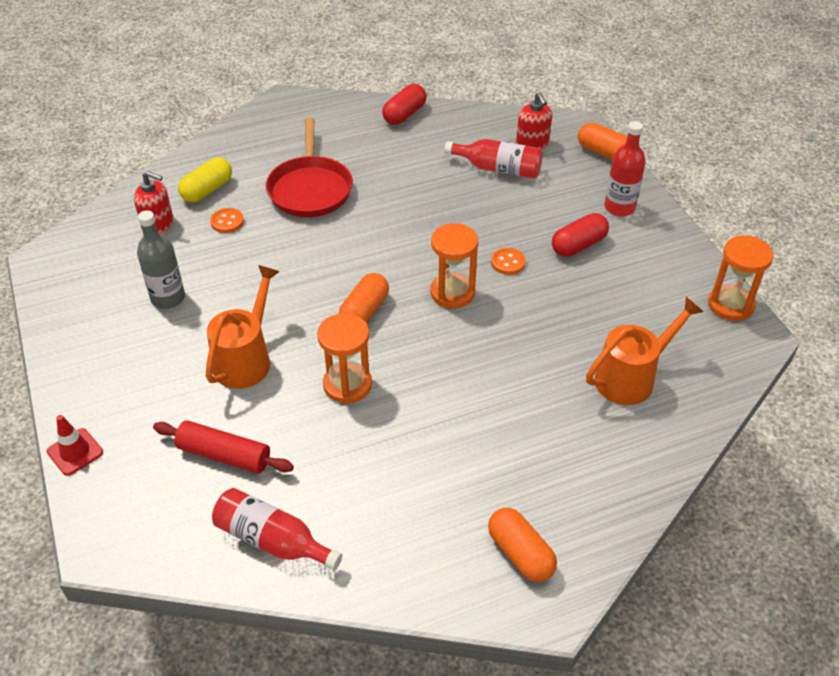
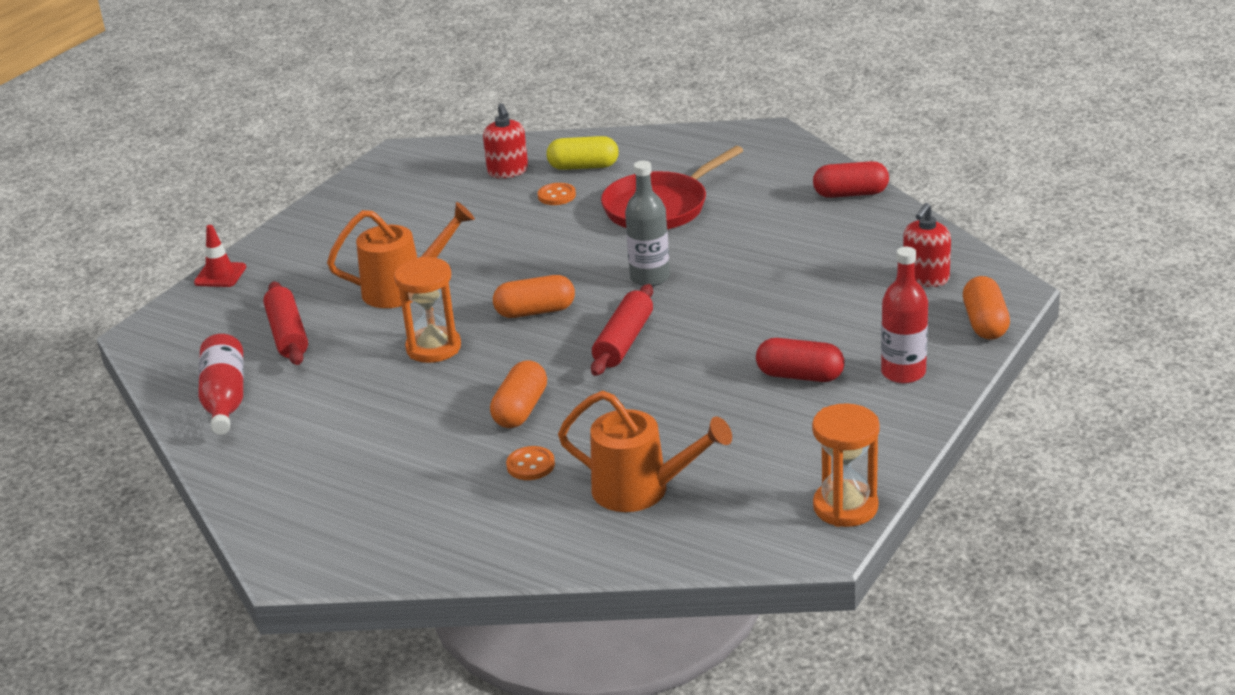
camera: 55 degrees right, 15 degrees down
(168, 298) = (428, 221): grey bottle -> grey bottle (650, 277)
(452, 292) = (623, 341): orange hourglass -> red rolling pin
(498, 169) = (850, 279): red bottle -> none
(508, 262) = (711, 349): orange button -> orange button (530, 465)
(520, 553) = (338, 524): orange capsule -> orange capsule (520, 410)

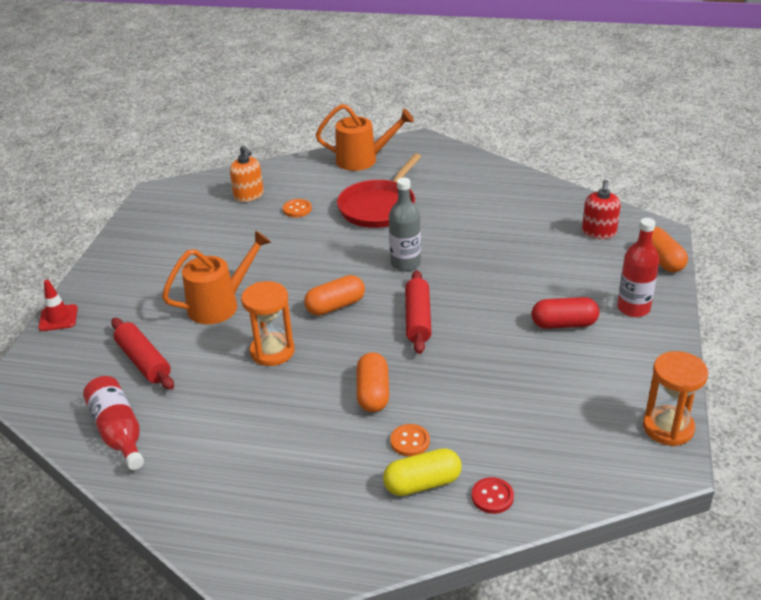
camera: 20 degrees left, 5 degrees up
(508, 171) = (249, 195): red soap dispenser -> orange soap dispenser
(583, 167) = (304, 184): yellow capsule -> yellow capsule (422, 483)
(587, 535) = (492, 497): none -> red button
(642, 490) = (510, 446): orange watering can -> orange watering can (363, 160)
(850, 194) = (506, 177): red capsule -> none

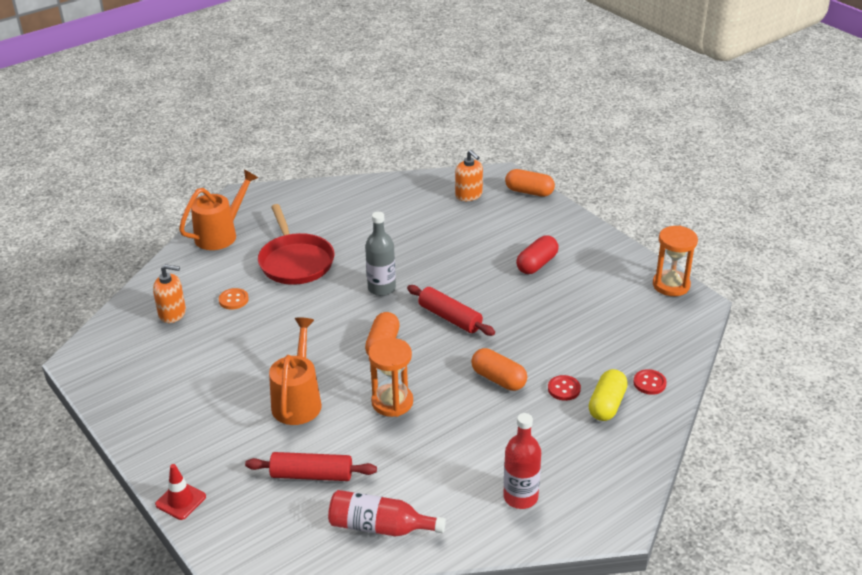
camera: 50 degrees left, 0 degrees up
(410, 441) = (564, 389): orange button -> red button
(599, 232) = (469, 195): red soap dispenser -> orange soap dispenser
(633, 308) = (558, 230): red bottle -> red bottle (520, 497)

